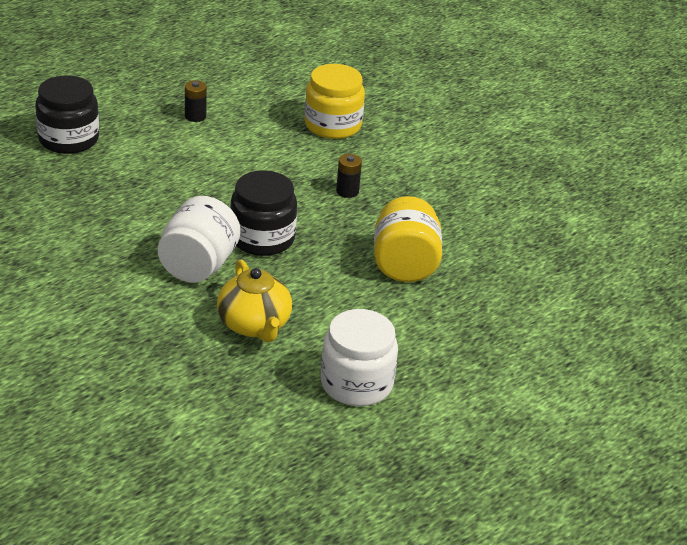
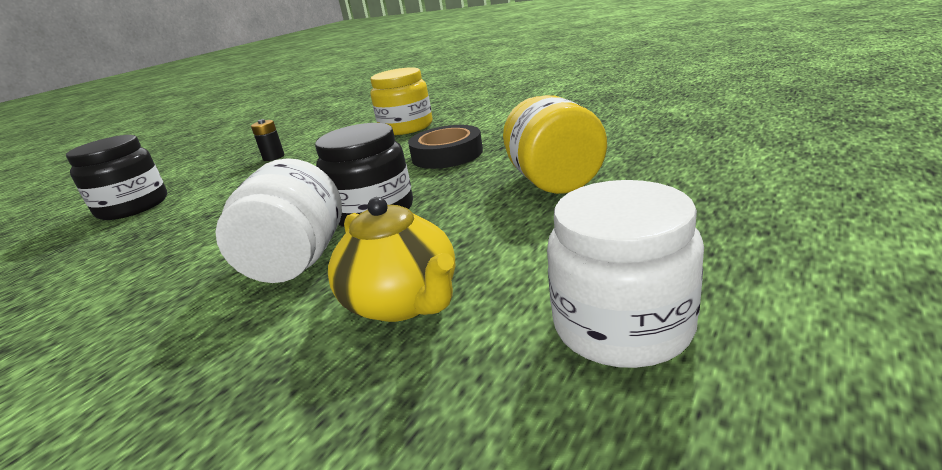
camera: 10 degrees left, 10 degrees down
(347, 191) = (447, 154): black battery -> black tape

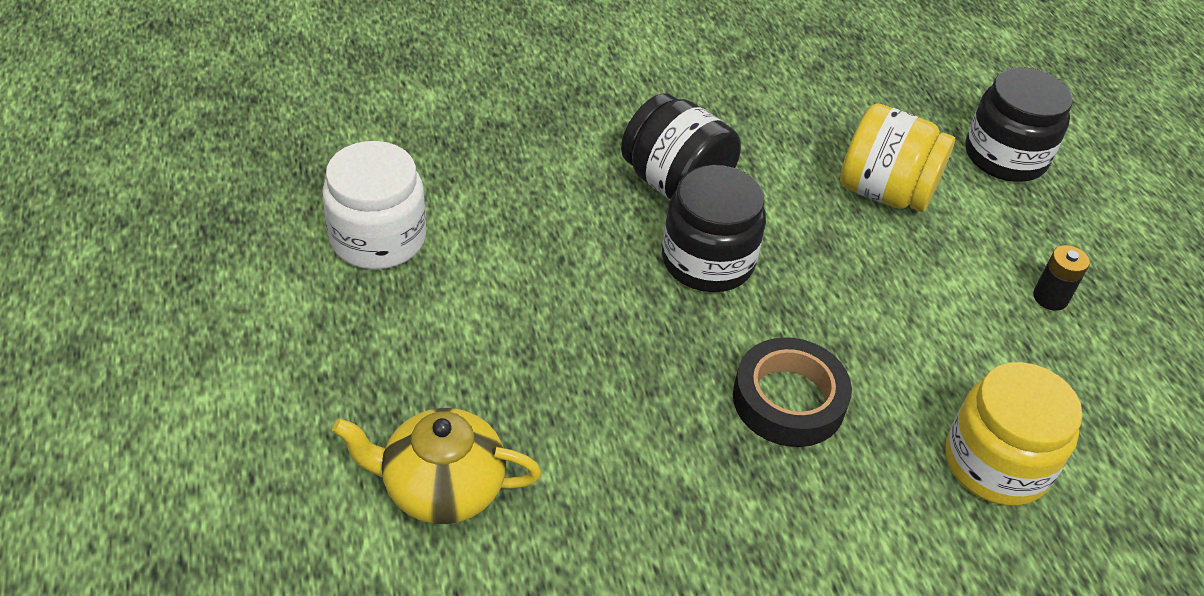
camera: 125 degrees right, 20 degrees up
(297, 262) = (675, 184): white jar -> black jar
(403, 302) = (537, 192): yellow teapot -> yellow teapot (441, 487)
(554, 181) = (574, 388): yellow jar -> yellow jar (885, 192)

